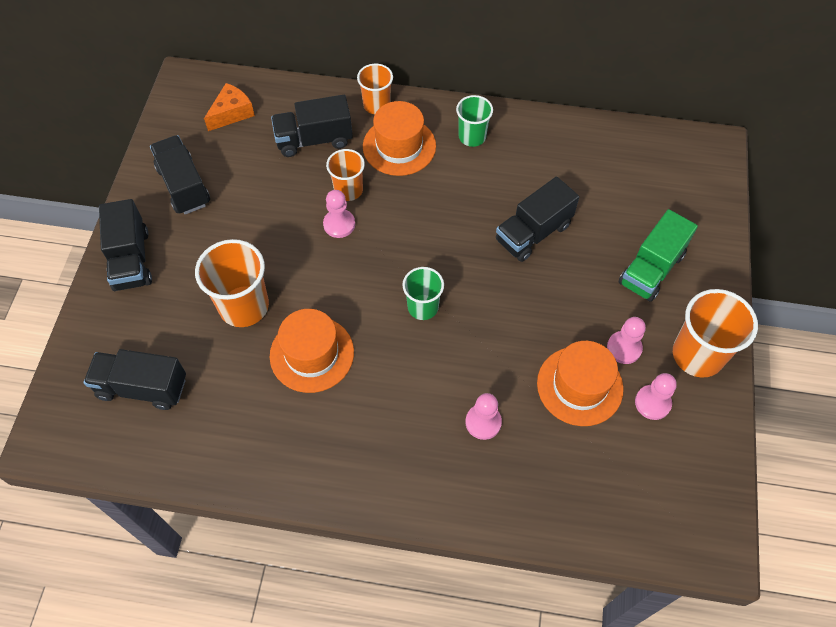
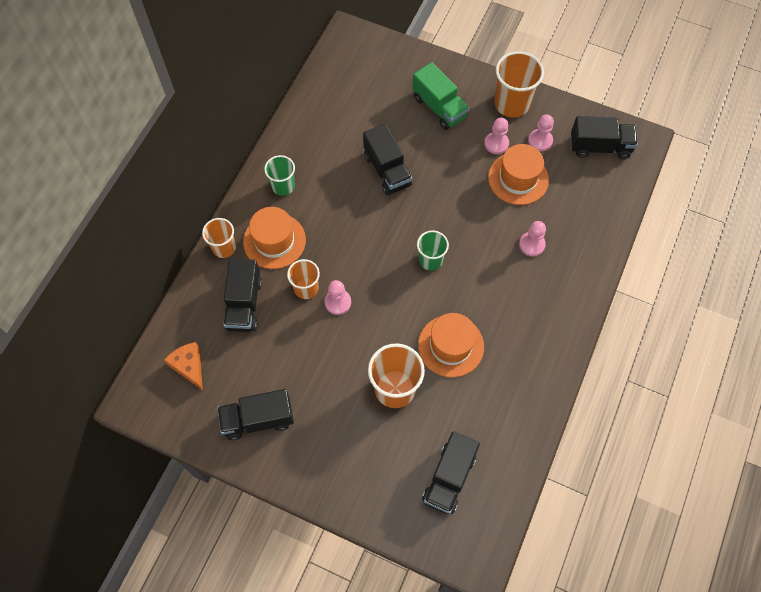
camera: 75 degrees left, 5 degrees up
(131, 259) = (323, 474): black truck -> black truck (600, 147)

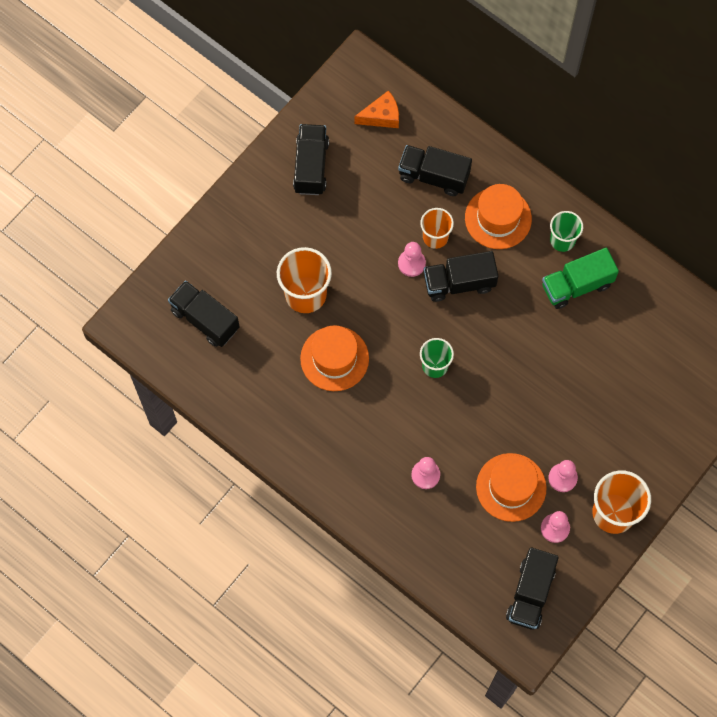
camera: 105 degrees right, 5 degrees up
(224, 247) = (502, 169): orange cup -> none
(387, 170) = (556, 350): black truck -> black truck (459, 283)
(439, 107) = (627, 429): green truck -> green truck (576, 285)

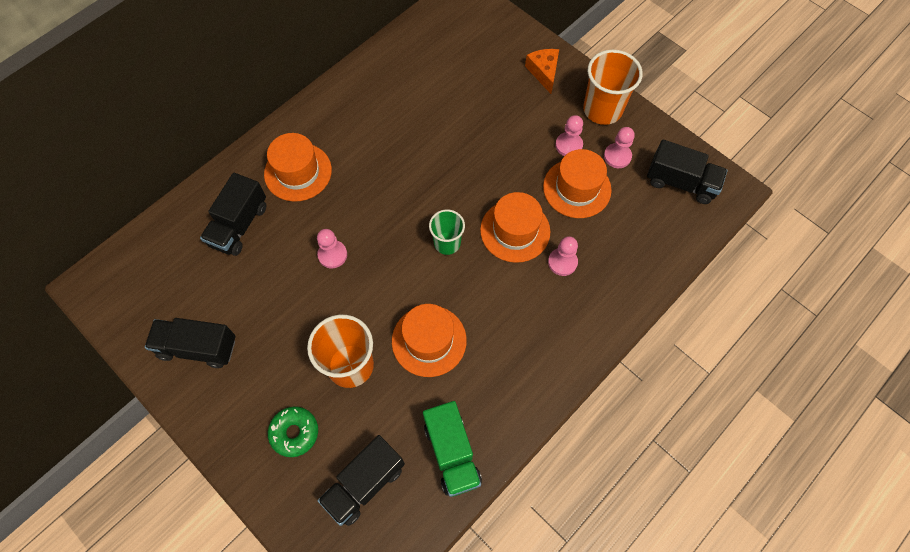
camera: 85 degrees left, 5 degrees down
(243, 258) = (294, 433): none -> green donut
(381, 116) = (157, 269): orange cheese -> orange cheese (544, 72)
(435, 237) = (307, 230): orange cup -> none
(455, 428) = (515, 231): none -> orange hat
(459, 283) = (361, 213): black truck -> none
(562, 240) = (331, 121): green cup -> none
(576, 285) = (379, 114): green truck -> green truck (452, 453)

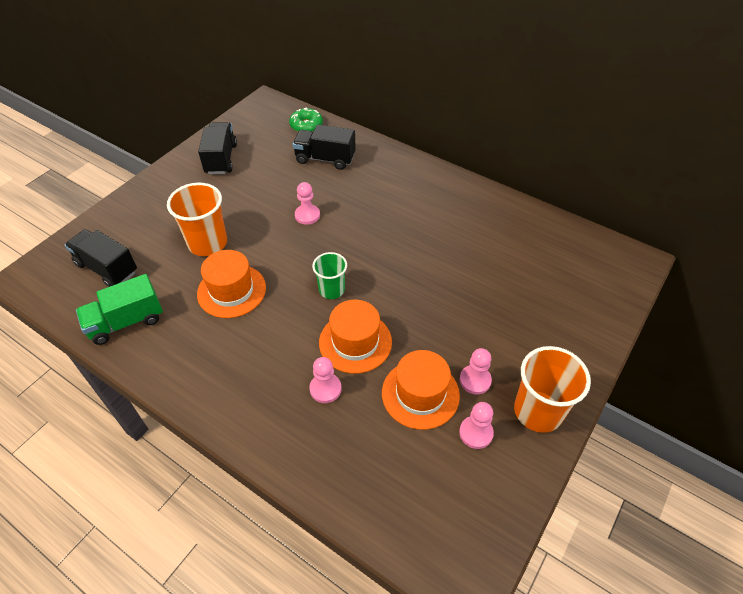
camera: 80 degrees right, 15 degrees down
(294, 433) = (152, 221): green donut -> green donut (306, 125)
(298, 172) = (382, 181): orange hat -> none
(544, 72) = (566, 345): orange cheese -> none
(680, 182) = (459, 512): black truck -> none

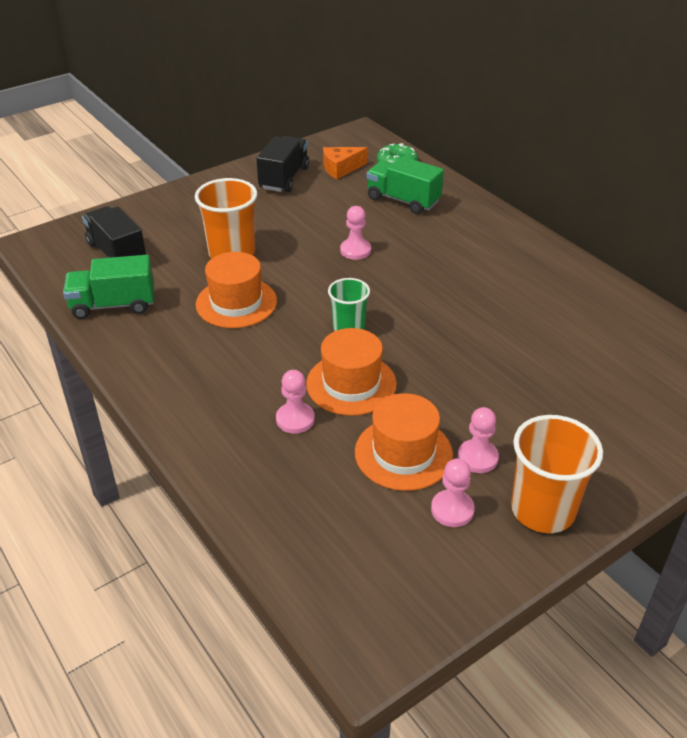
camera: 20 degrees right, 10 degrees down
(264, 139) = (341, 168): none -> orange cheese
(325, 159) = (403, 200): black truck -> green truck

